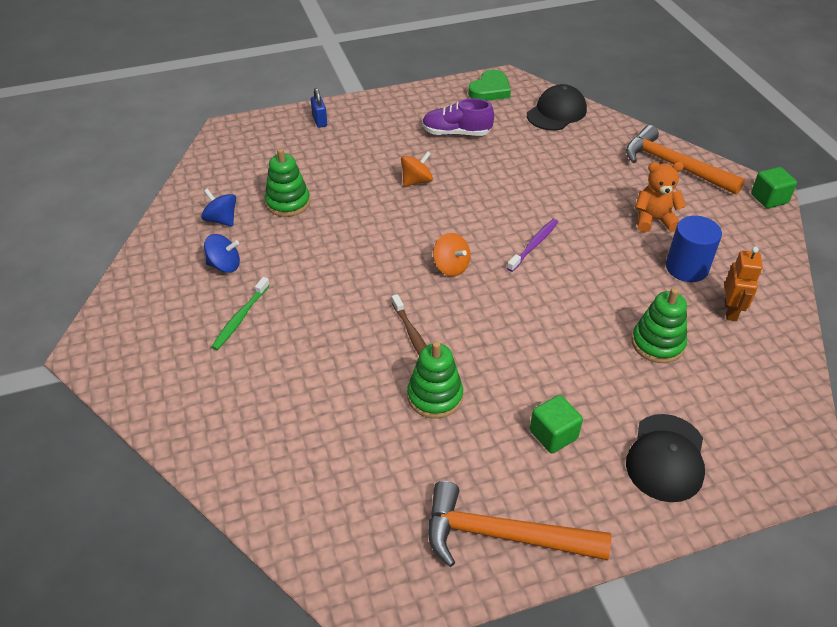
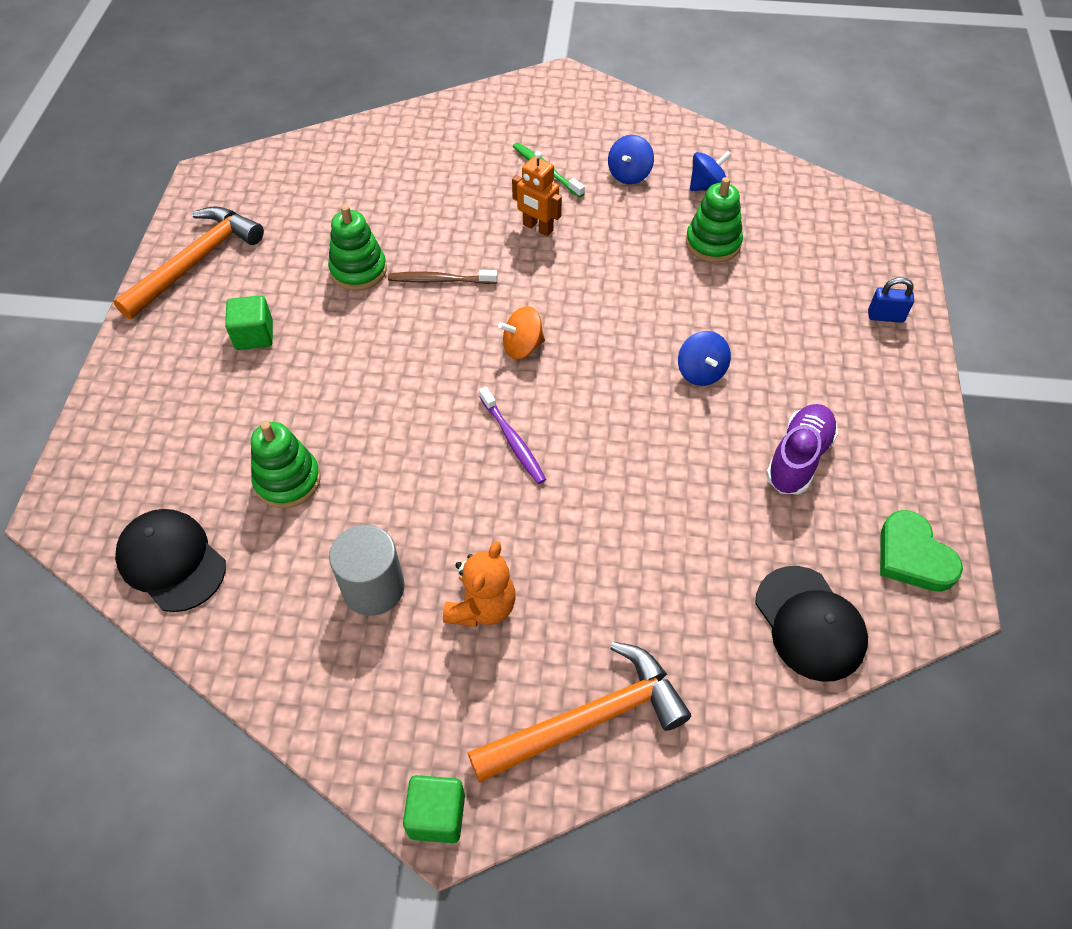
camera: 115 degrees right, 10 degrees up
(416, 181) = (701, 372): orange spinning top -> blue spinning top
(666, 458) = (164, 406): black cap -> black cap (171, 561)
(686, 268) = (373, 588): blue cylinder -> grey cylinder
(731, 311) = (277, 590): orange robot -> orange robot (537, 228)

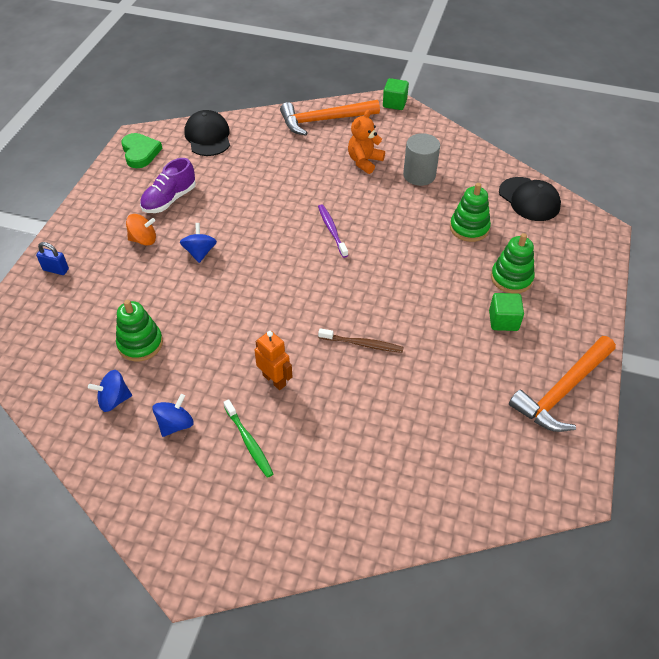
camera: 170 degrees left, 5 degrees down
(358, 270) = (426, 362): green stacking toy -> green stacking toy (511, 278)
(522, 346) = (312, 285): orange spinning top -> orange spinning top (143, 239)

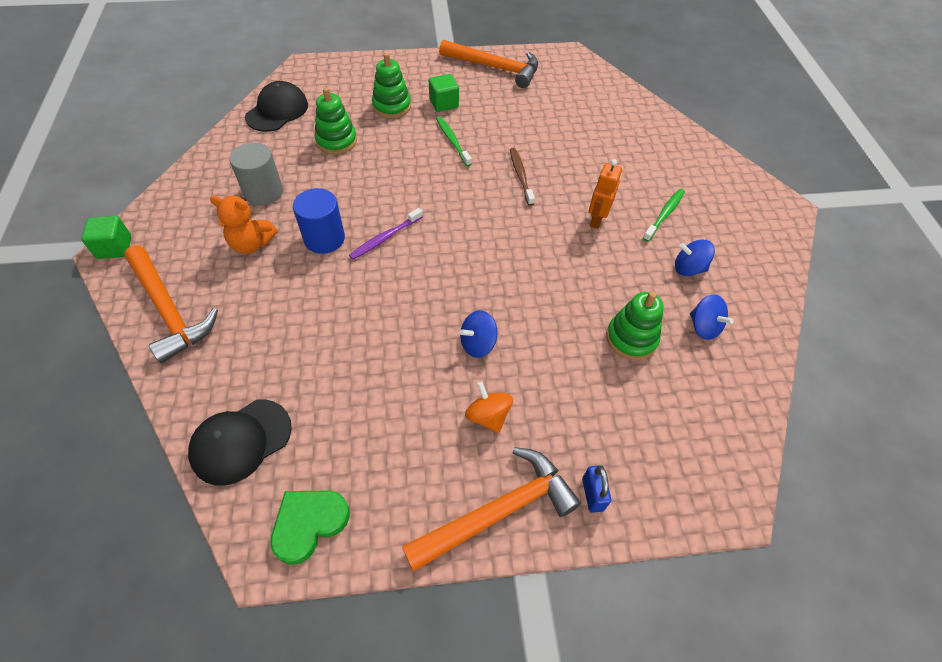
camera: 115 degrees left, 5 degrees up
(84, 224) = (498, 511): none -> orange hammer
(169, 200) = (401, 423): purple shoe -> none
(349, 198) = (324, 239): none -> blue cylinder
(437, 308) = (452, 141): none -> green toothbrush

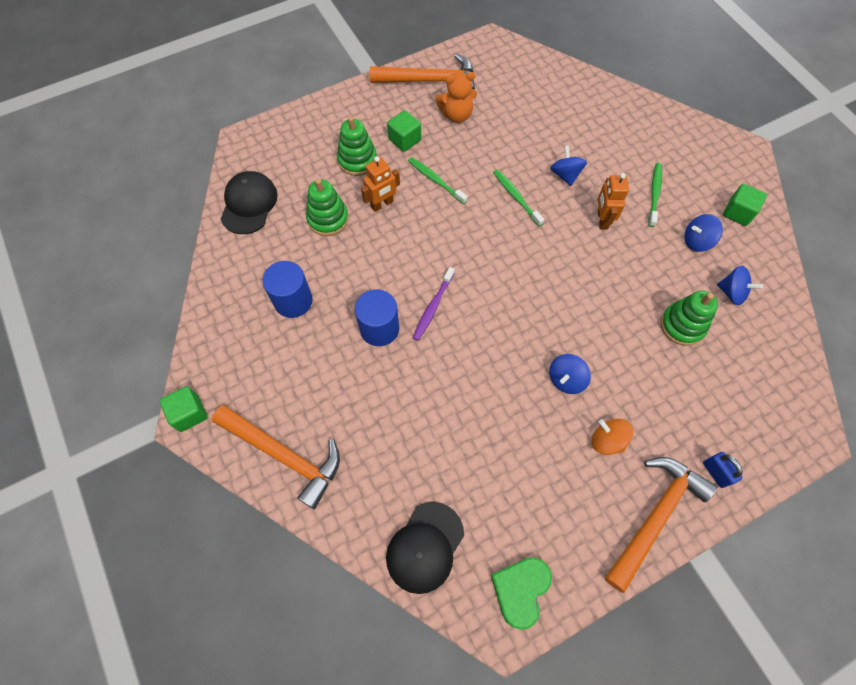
camera: 20 degrees left, 10 degrees up
(252, 244) = (316, 359): orange teddy bear -> orange teddy bear (456, 115)
(263, 192) = (293, 301): grey cylinder -> blue cylinder
(391, 144) = (382, 204): none -> orange robot
(520, 176) = (516, 197): brown toothbrush -> green toothbrush
(580, 172) = (565, 175): none -> blue spinning top
(748, 258) = (738, 213): none -> green cube

